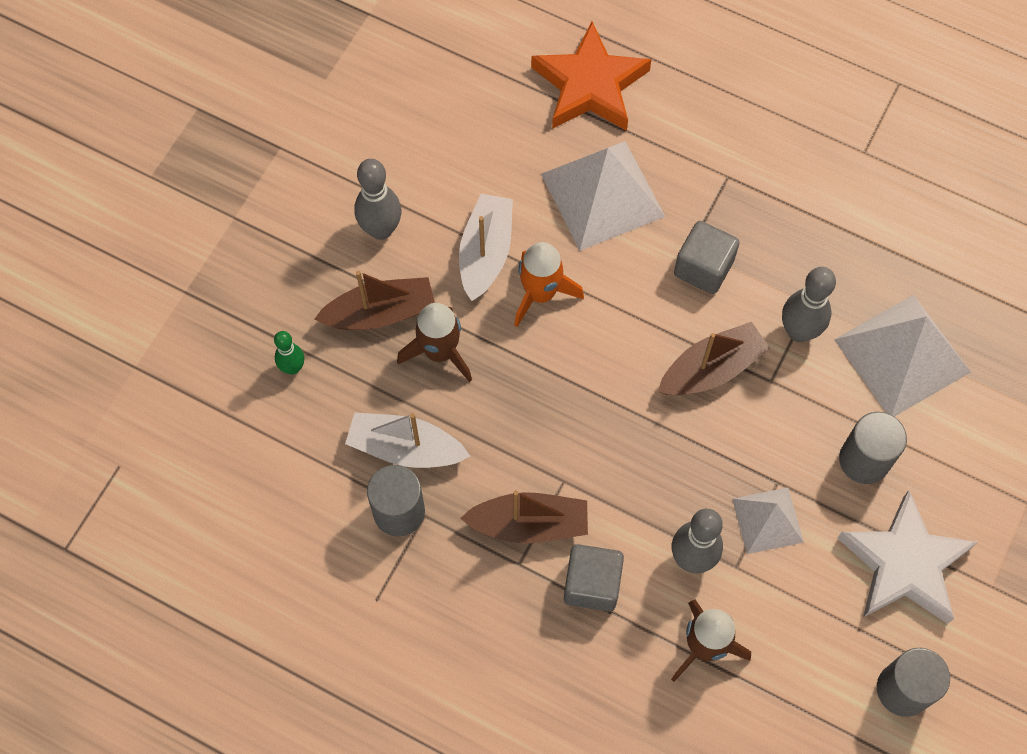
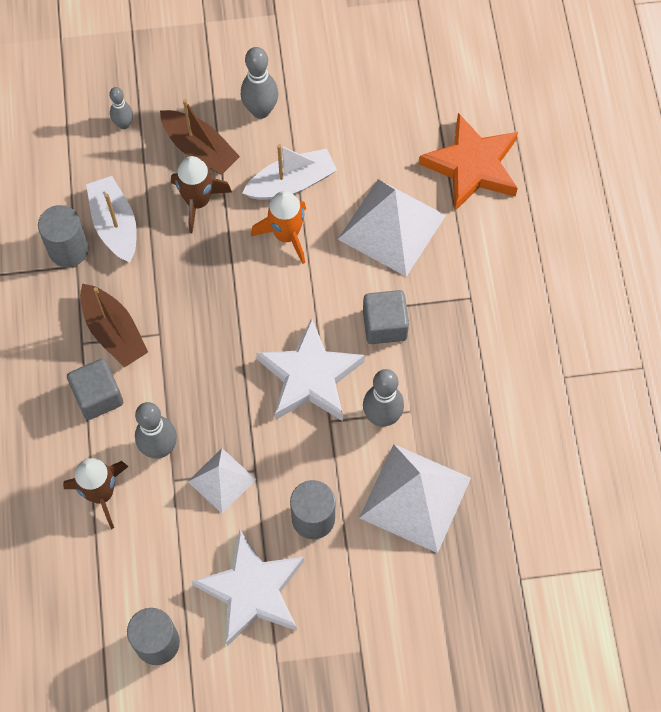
camera: 55 degrees right, 0 degrees up
(293, 368) = (124, 124): green bowling pin -> grey bowling pin
(711, 369) = (310, 377): brown boat -> white star

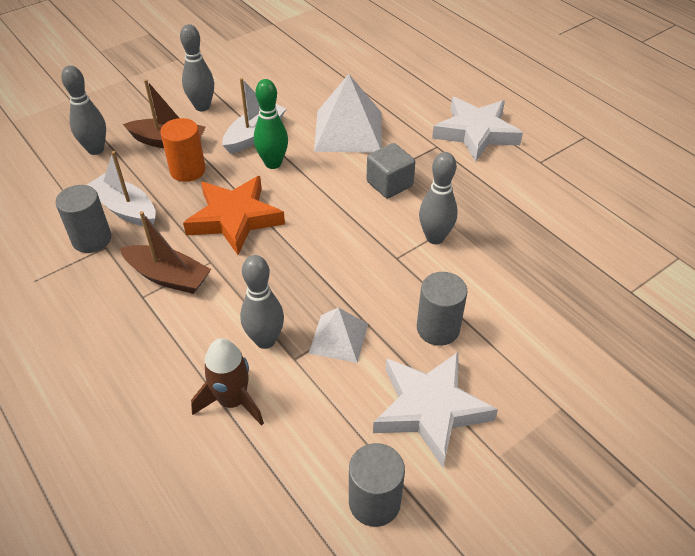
camera: 30 degrees left, 20 degrees down
(98, 396) = (182, 328): grey cube -> none
(124, 124) = (96, 149): grey bowling pin -> grey bowling pin, size x1.64
(198, 201) = (187, 170): brown rocket -> orange cylinder
(286, 235) = (273, 163): orange rocket -> green bowling pin
(310, 377) = (358, 237): white star -> white star (475, 133)
(415, 497) = (505, 276): white pyramid -> none
(472, 166) = (377, 83): orange star -> orange star (234, 218)

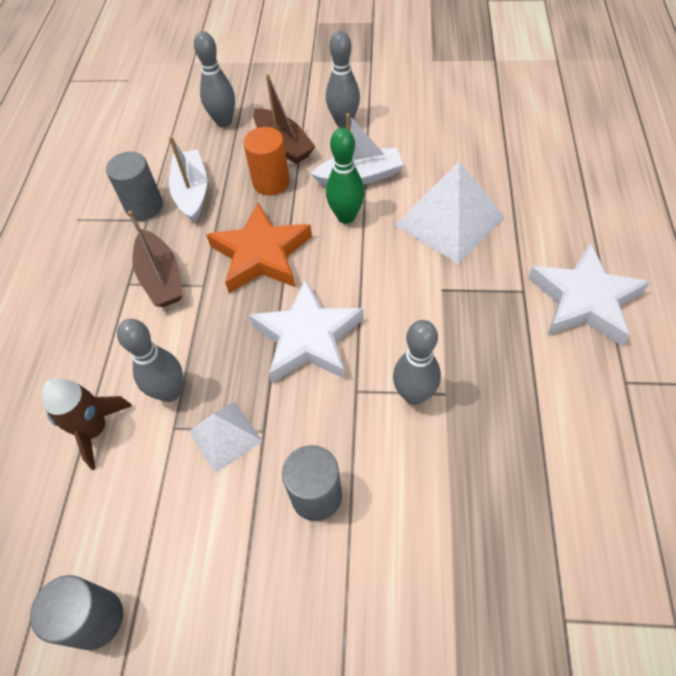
camera: 45 degrees right, 10 degrees up
(389, 184) = (430, 305): grey cube -> none
(430, 409) = (225, 572): white star -> white star (307, 338)

